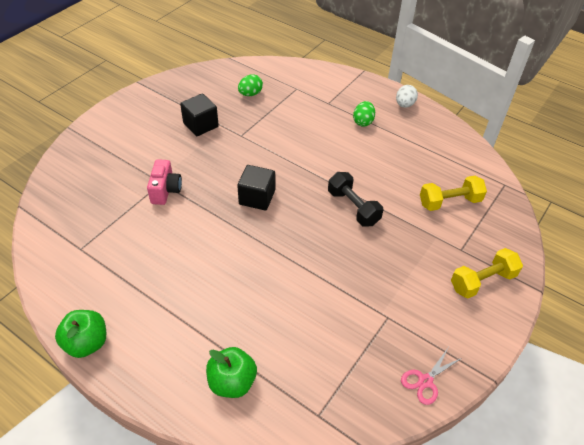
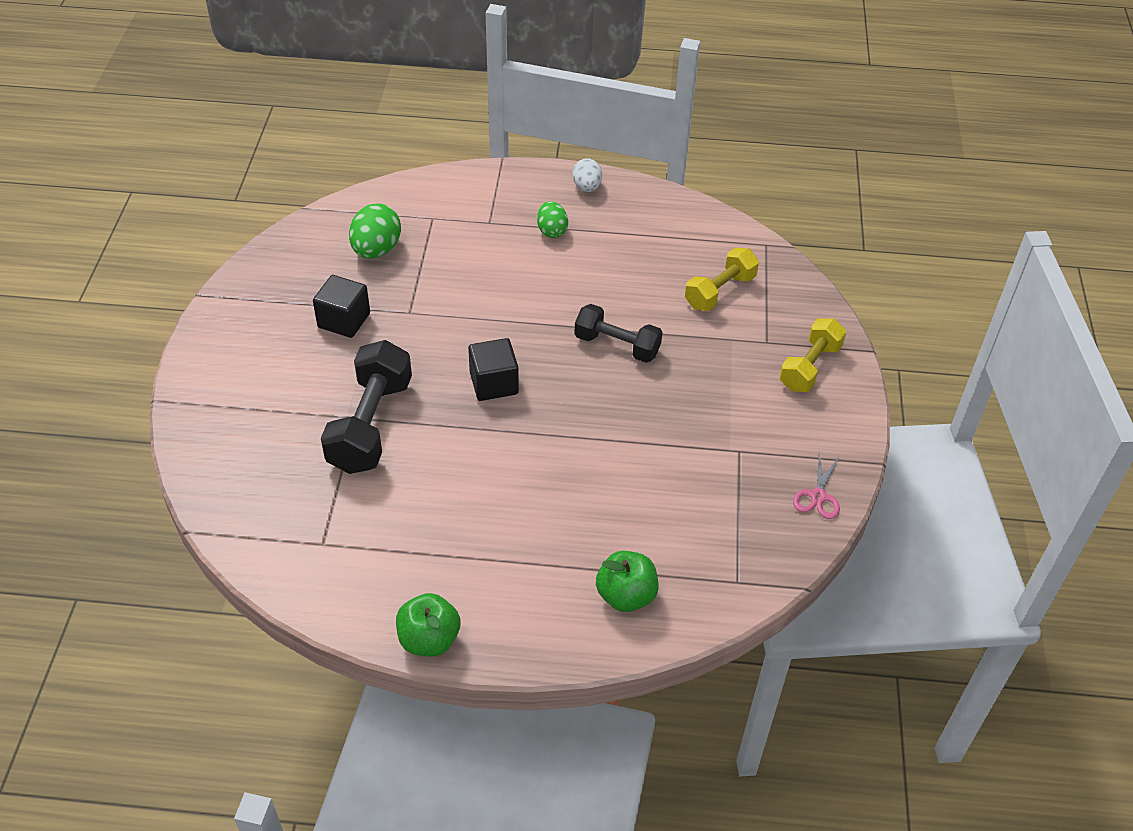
camera: 30 degrees left, 0 degrees up
(166, 190) = (370, 425): pink camera -> black dumbbell
(250, 94) = (376, 250): green egg -> green egg, size x1.55

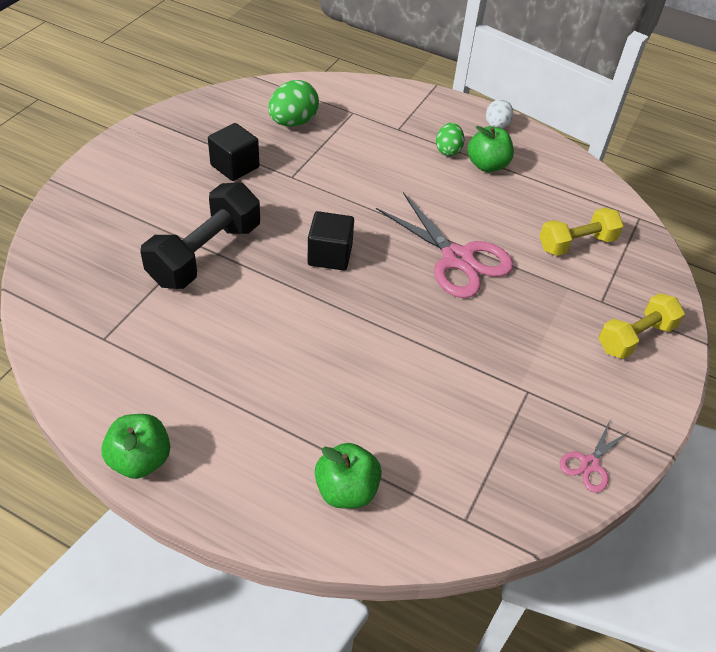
camera: 20 degrees right, 0 degrees up
(598, 235) = (487, 165): none -> green apple
(617, 345) = (457, 259): black dumbbell -> pink scissors

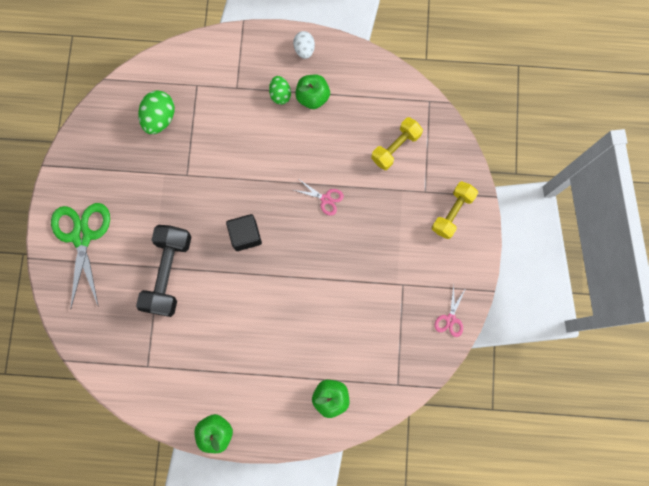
camera: 20 degrees left, 30 degrees up
(127, 183) = (82, 236): none -> green scissors
(235, 166) = (143, 184): black cube -> none
(457, 259) = (325, 199): pink scissors -> pink scissors, size x0.48

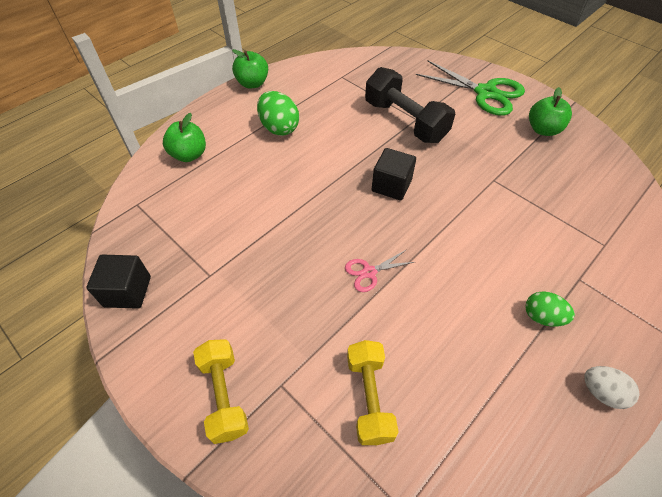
camera: 130 degrees right, 25 degrees down
(160, 118) = (577, 194): green egg -> green egg (279, 128)
(312, 97) = (515, 350): green apple -> green apple (543, 130)
(450, 319) = (127, 291): pink scissors -> black cube

